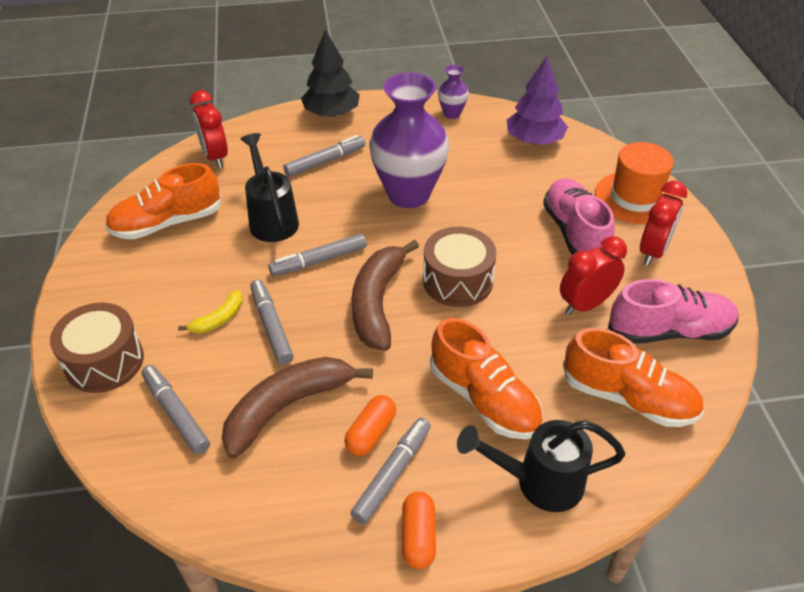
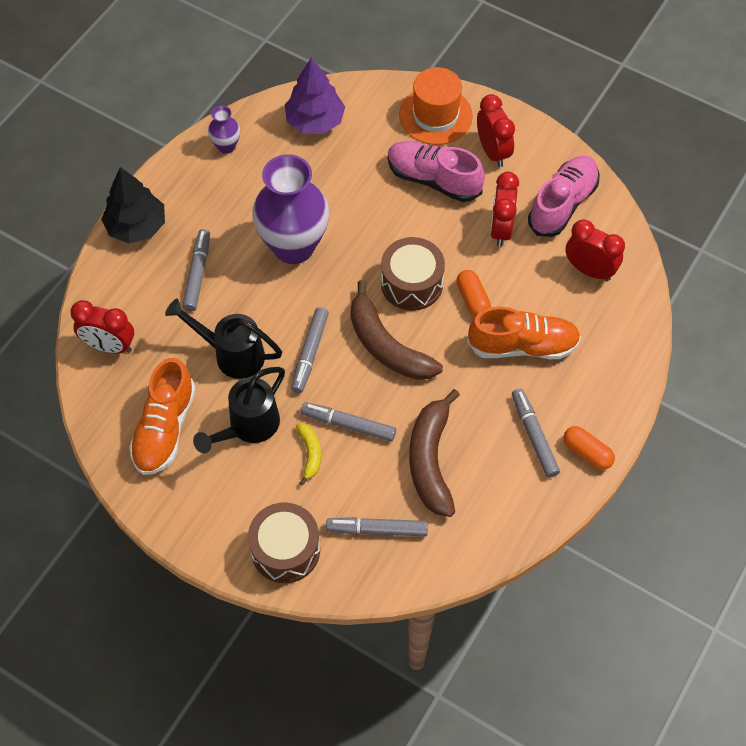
camera: 50 degrees left, 15 degrees up
(371, 433) = (493, 426): orange capsule -> orange capsule (472, 299)
(538, 482) = (604, 364): black watering can -> black watering can (248, 427)
(628, 397) = (589, 270): orange shoe -> red clock

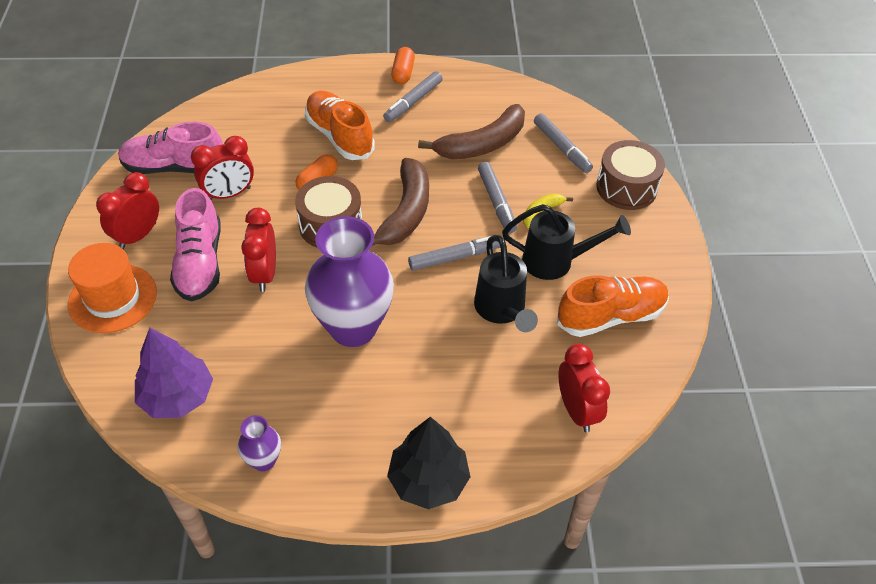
camera: 125 degrees left, 10 degrees down
(198, 273) = (441, 387): grey marker -> none
(589, 270) = (236, 127): red clock -> red clock (265, 274)

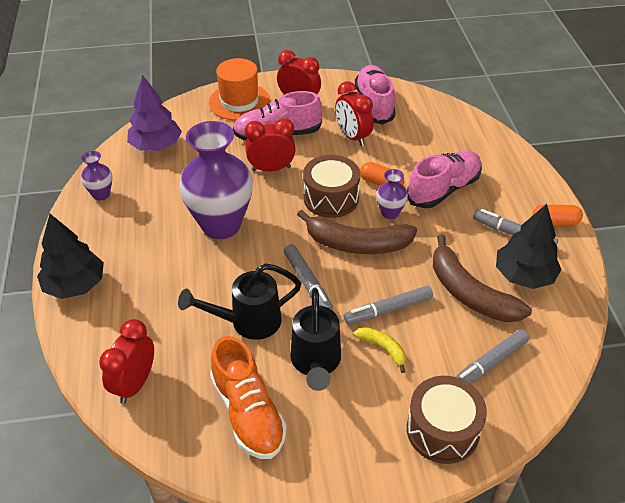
camera: 85 degrees right, 5 degrees down
(339, 136) = (443, 189): orange shoe -> pink shoe
(365, 181) = (390, 213): none -> purple vase
(465, 106) = (524, 275): none -> black tree
(576, 410) = (135, 384): red clock -> red clock turned 135 degrees clockwise

